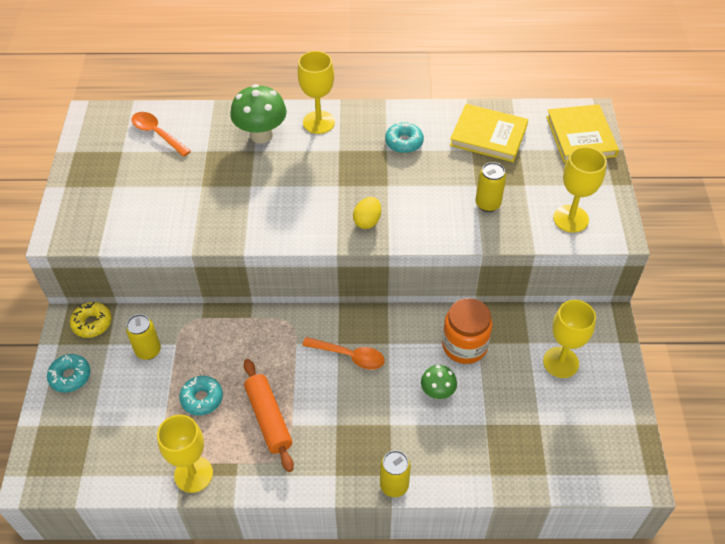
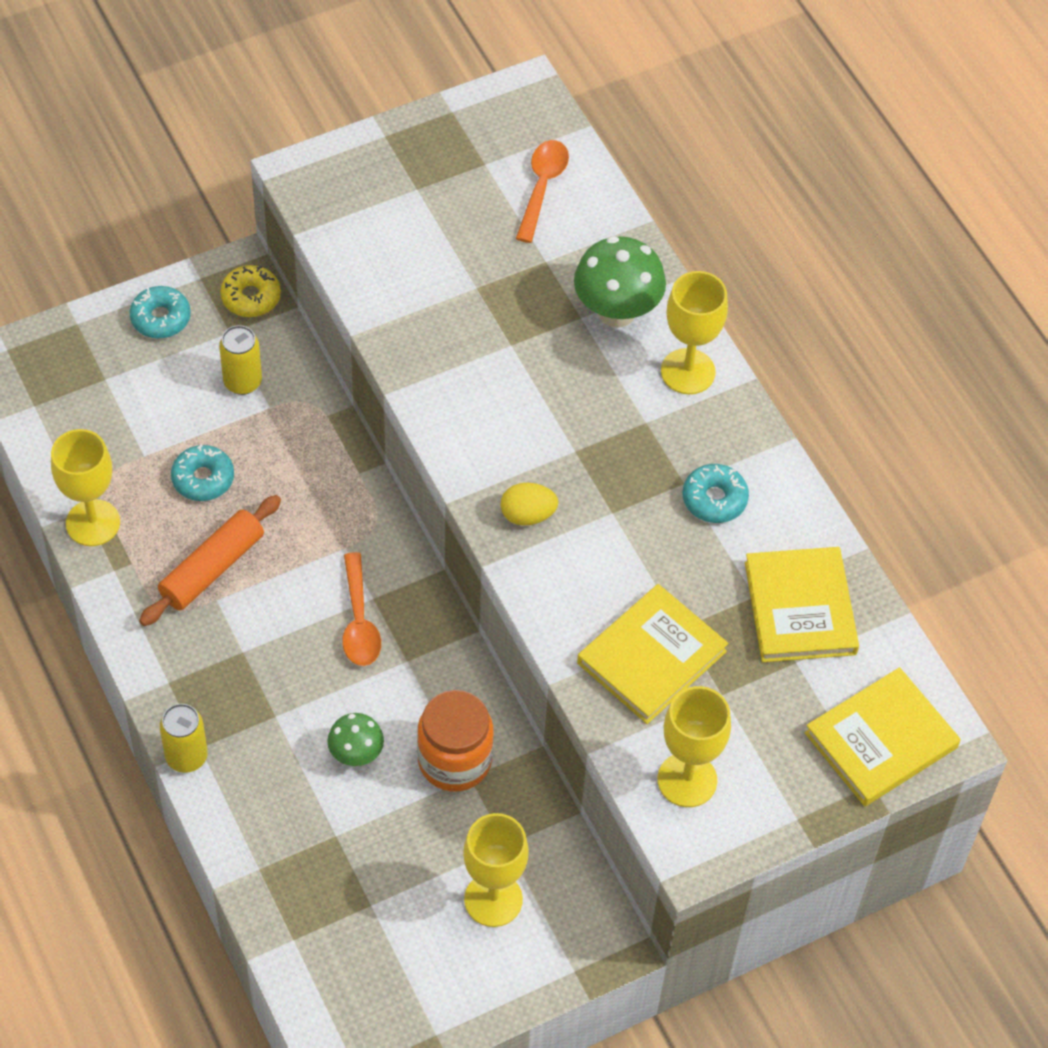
camera: 60 degrees right, 5 degrees up
(487, 204) = (651, 657): yellow can -> yellow book

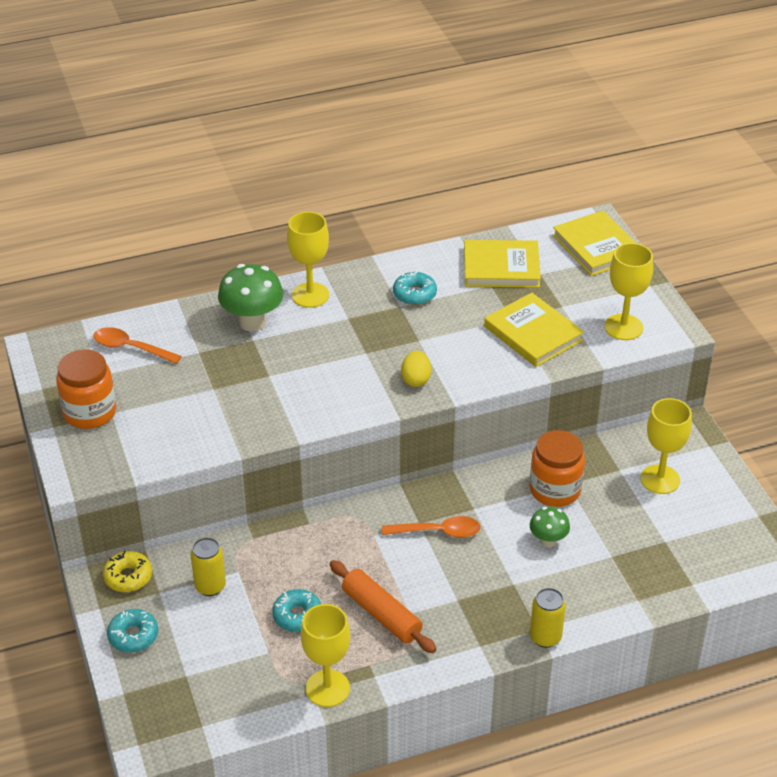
camera: 80 degrees left, 15 degrees down
(414, 167) = (90, 412): none -> orange jar

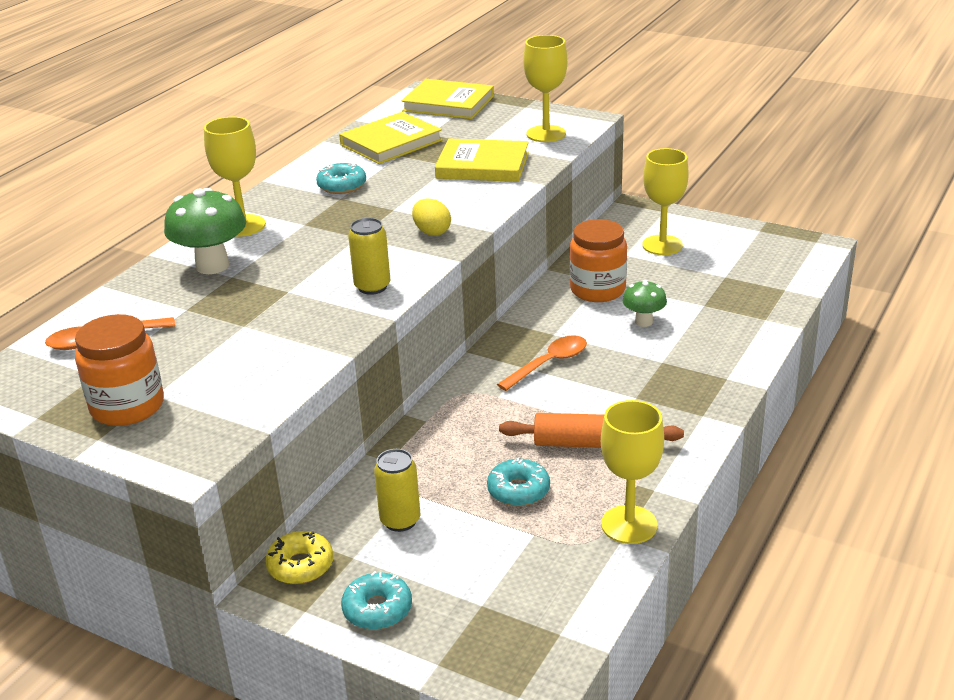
camera: 40 degrees left, 10 degrees down
(545, 637) = (741, 379): yellow can -> yellow can (372, 287)

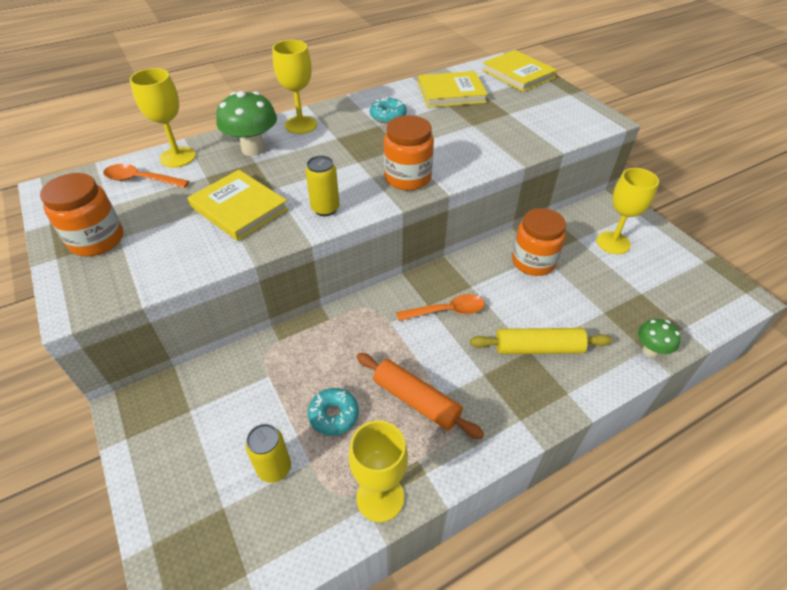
camera: 30 degrees right, 15 degrees up
(300, 565) = (157, 398): yellow donut -> none
(377, 609) = (163, 466): turquoise donut -> none
(400, 520) = (242, 396): yellow can -> yellow can (274, 468)
(432, 232) = (407, 178): yellow egg -> orange jar
(482, 165) = (494, 134): yellow book -> yellow book (239, 208)
(546, 134) = (564, 122): yellow goblet -> yellow goblet (178, 157)
(643, 322) = (544, 306): green mushroom -> green mushroom (650, 350)
(668, 356) = (538, 348): none -> yellow rolling pin

